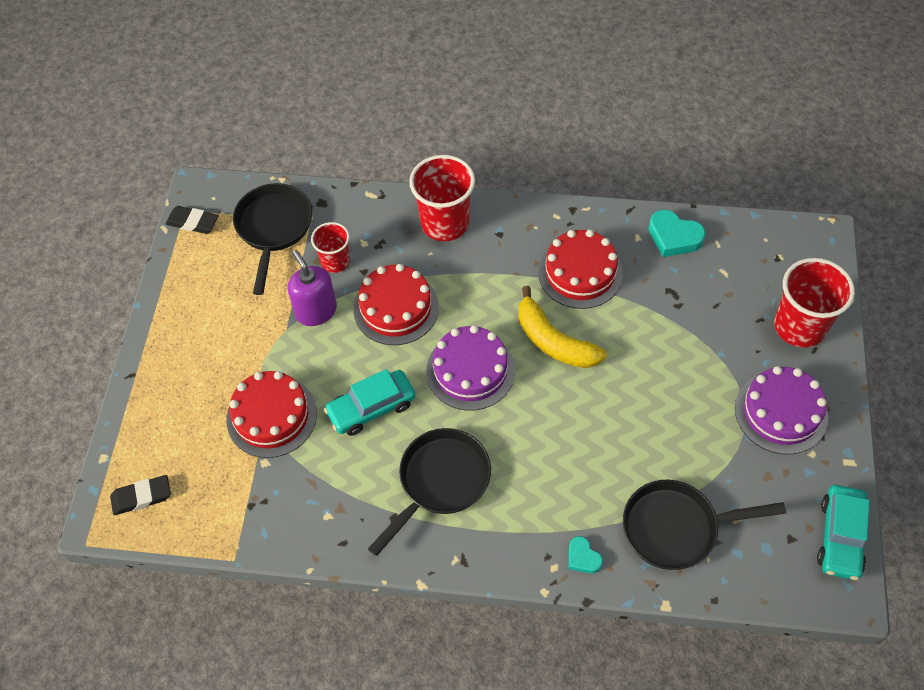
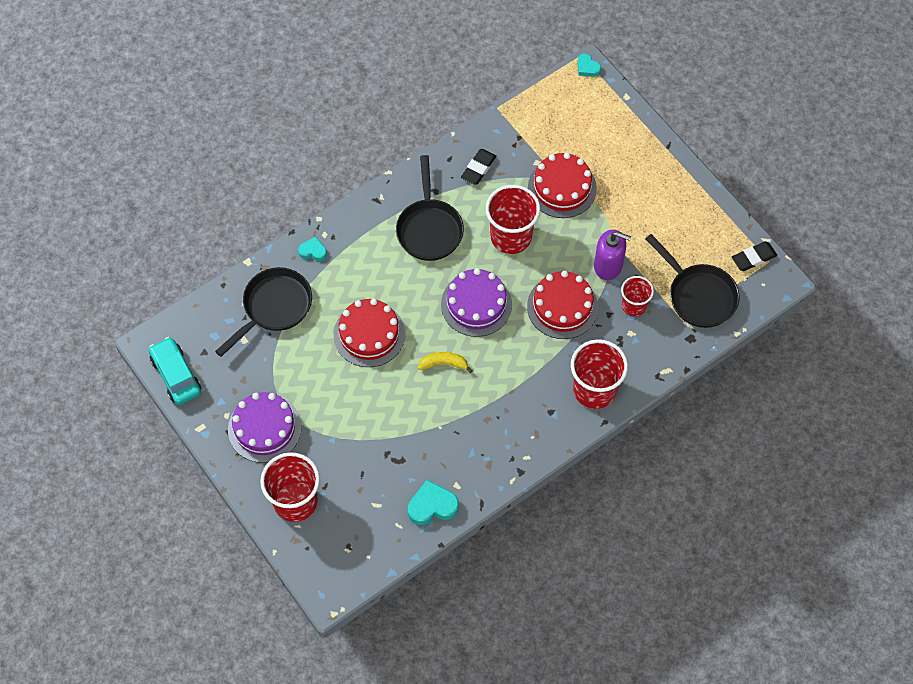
camera: 135 degrees right, 5 degrees up
(97, 524) = (587, 67): none -> turquoise heart
(141, 497) = (581, 96): black eraser -> black eraser (478, 168)
(371, 408) = (511, 237): turquoise car -> red cup
(554, 341) = (444, 364): yellow banana -> yellow banana, size x0.58
(580, 273) = (471, 426): red cake -> red cake (369, 334)

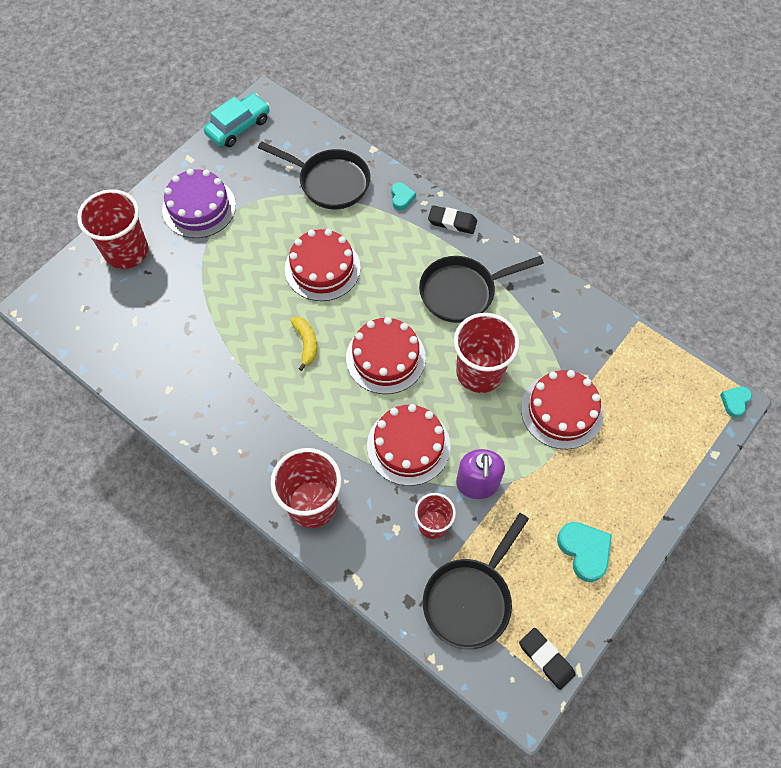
camera: 75 degrees right, 0 degrees up
(432, 506) = (141, 371): turquoise heart -> turquoise heart (584, 551)
(476, 304) = (385, 358): purple cake -> red cake
(478, 168) = (553, 320): black eraser -> black eraser (452, 222)

